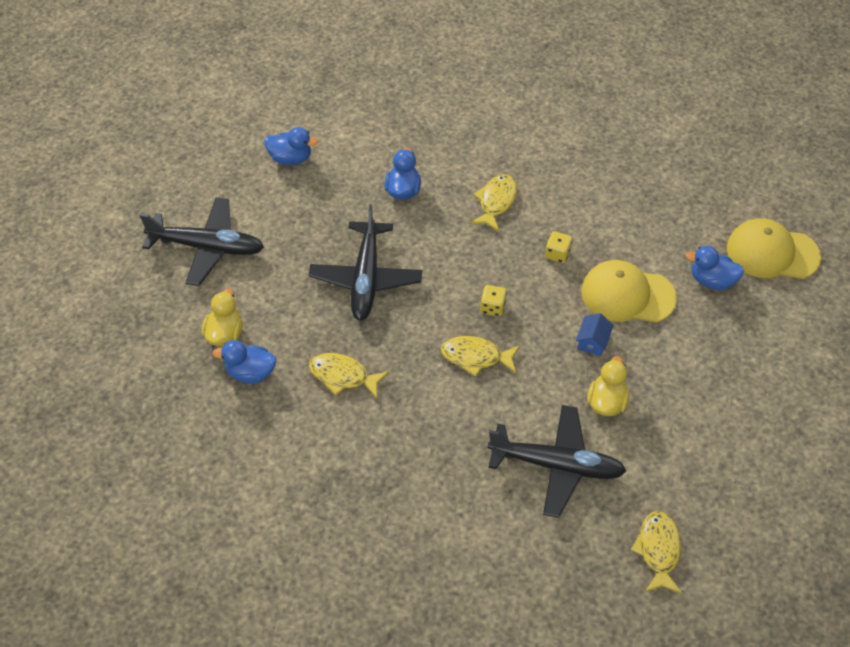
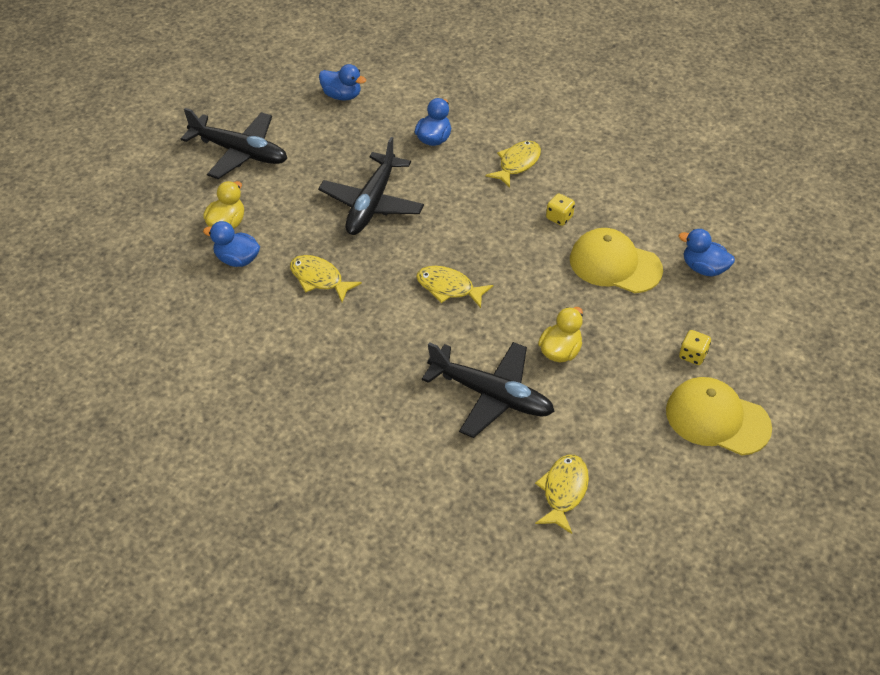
camera: 15 degrees right, 5 degrees down
(492, 307) = (480, 250): yellow dice -> yellow dice (692, 355)
(592, 341) = (566, 297): blue house -> none
(772, 252) = (774, 256): yellow cap -> yellow cap (717, 419)

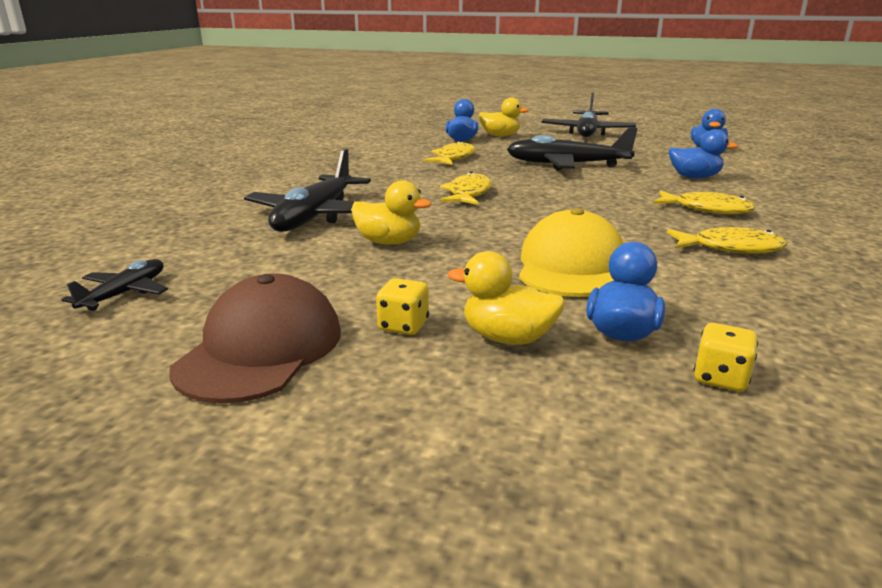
camera: 80 degrees right, 25 degrees down
(559, 217) = (633, 232): yellow dice -> yellow dice (720, 378)
(563, 491) = (163, 252): yellow fish -> yellow fish (730, 248)
(639, 500) = (124, 293): none -> black plane
(708, 314) = (507, 338): none -> yellow duck
(717, 419) = (261, 349): yellow cap -> brown cap

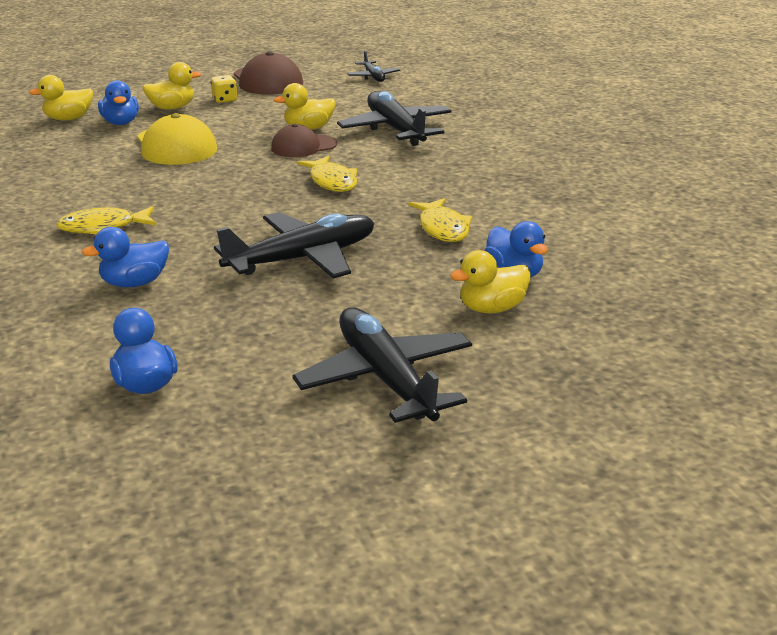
camera: 140 degrees right, 5 degrees up
(433, 225) = (303, 146): none -> brown cap
(720, 378) = (68, 119): yellow dice -> yellow duck
(730, 248) = (74, 188): yellow fish -> none

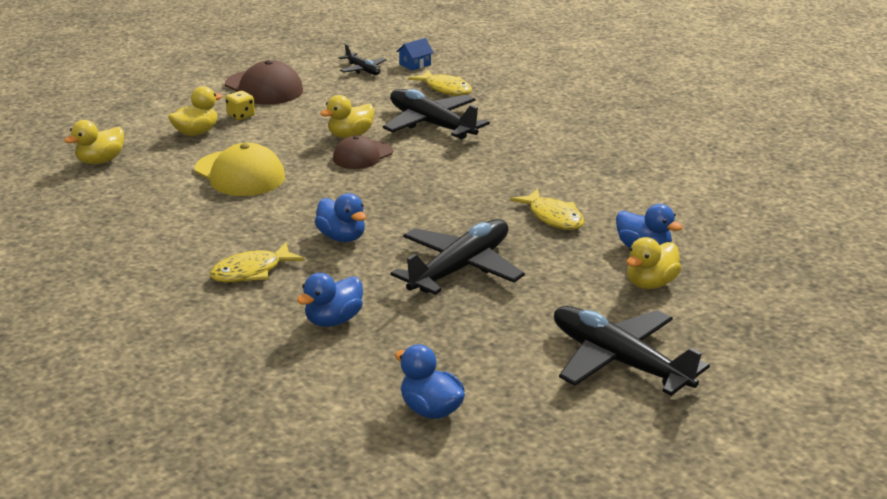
camera: 20 degrees left, 0 degrees up
(121, 123) = (160, 157): blue duck -> blue duck (342, 237)
(332, 181) = (420, 188): yellow fish -> yellow fish (445, 89)
(428, 78) = (415, 64): none -> blue house

